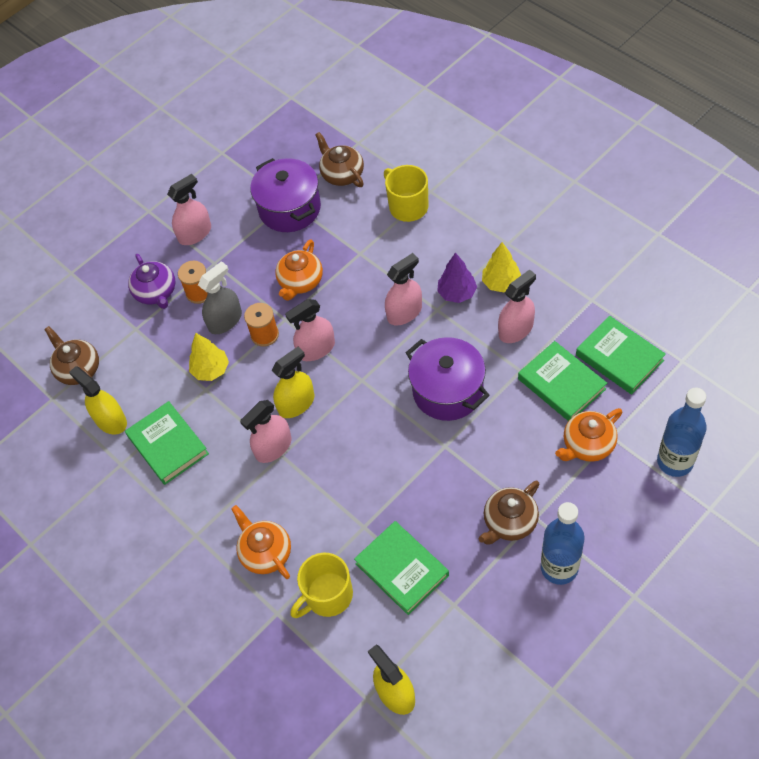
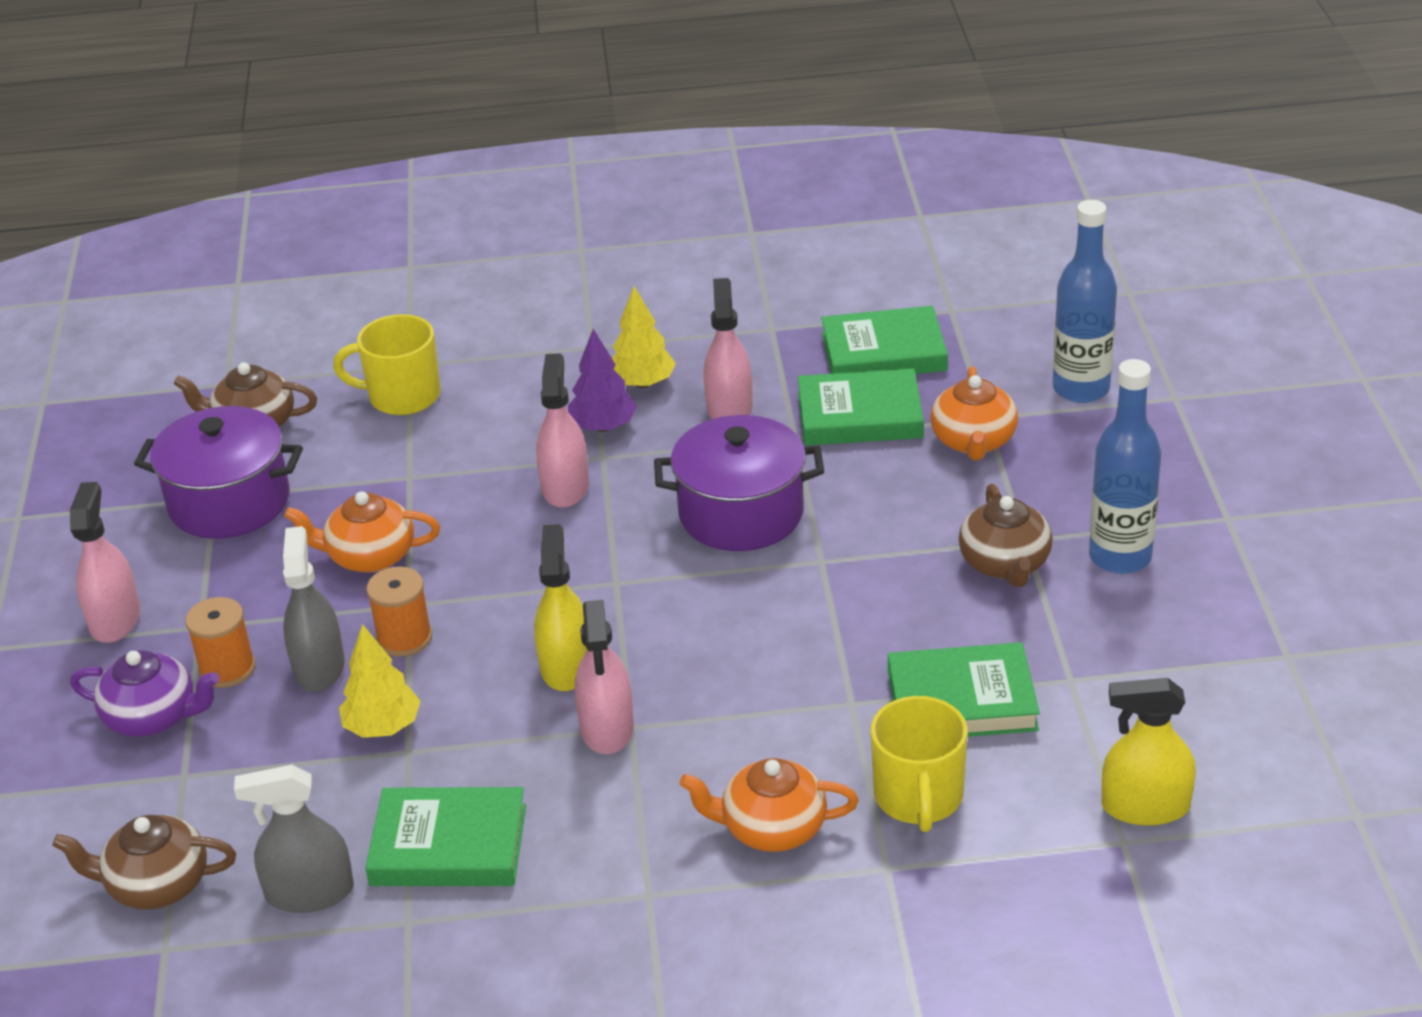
camera: 55 degrees left, 20 degrees down
(110, 420) = (310, 893): yellow spray bottle -> grey spray bottle
(300, 282) = (369, 556): orange teapot -> orange teapot turned 120 degrees clockwise
(316, 349) = (503, 599): pink spray bottle -> none

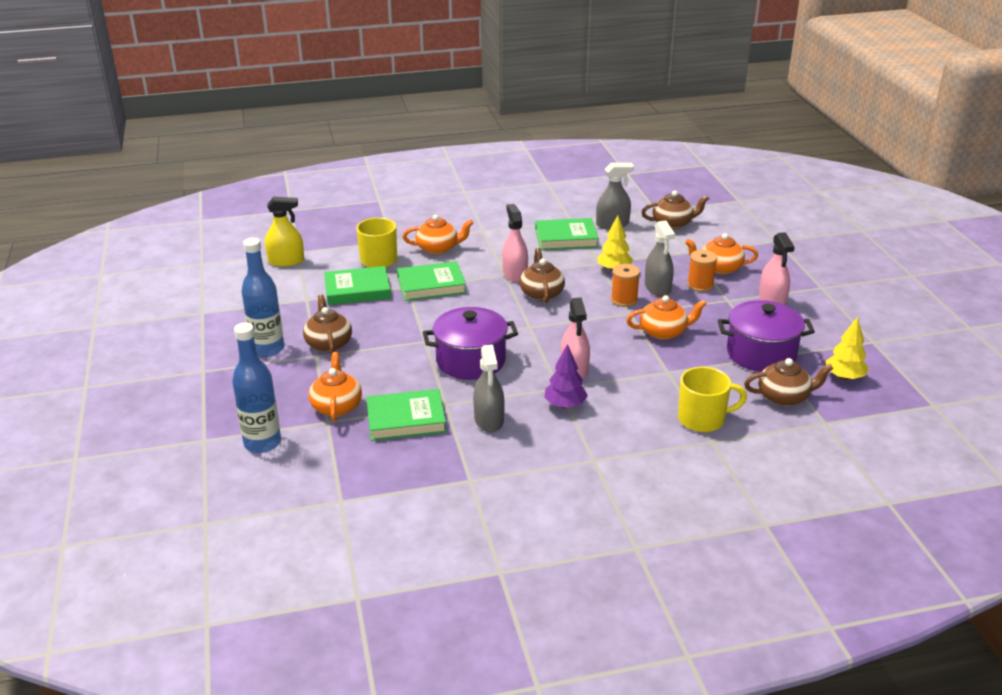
camera: 170 degrees right, 5 degrees down
(153, 717) = (719, 268): purple teapot -> orange teapot
(566, 666) = (541, 293): yellow spray bottle -> brown teapot
(642, 383) = (549, 434): yellow tree -> yellow tree (844, 377)
(729, 408) = (489, 420): pink spray bottle -> grey spray bottle
(883, 352) = (390, 464): green book -> green book (431, 285)

